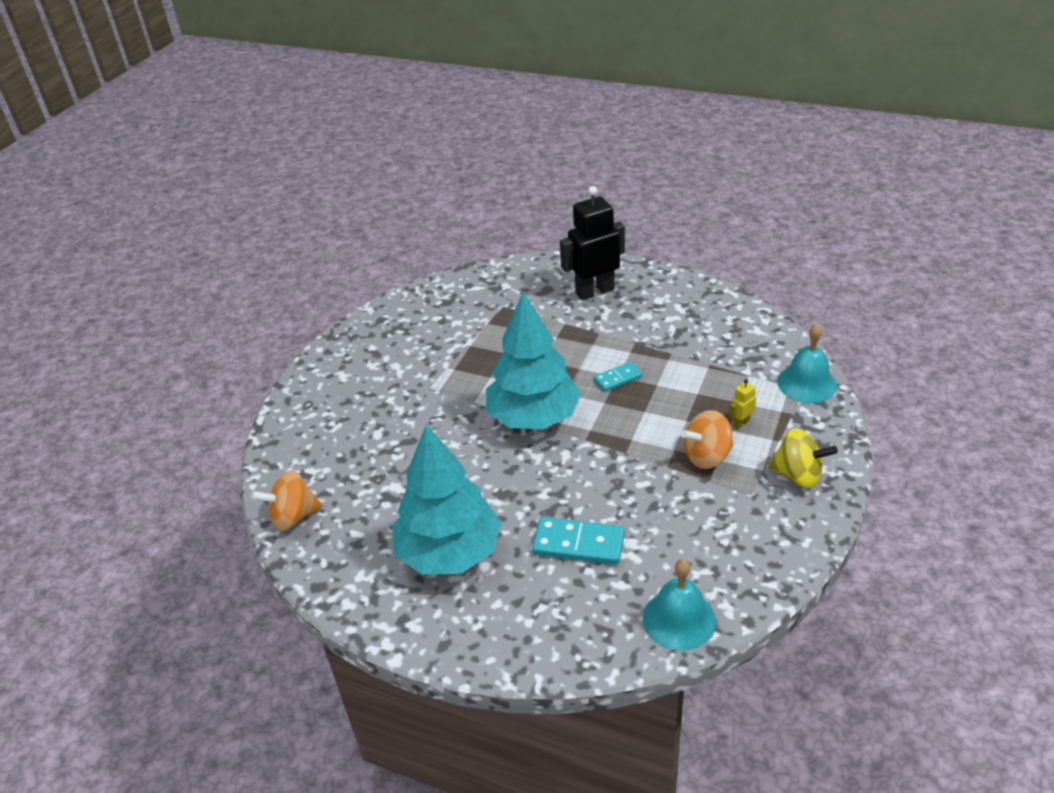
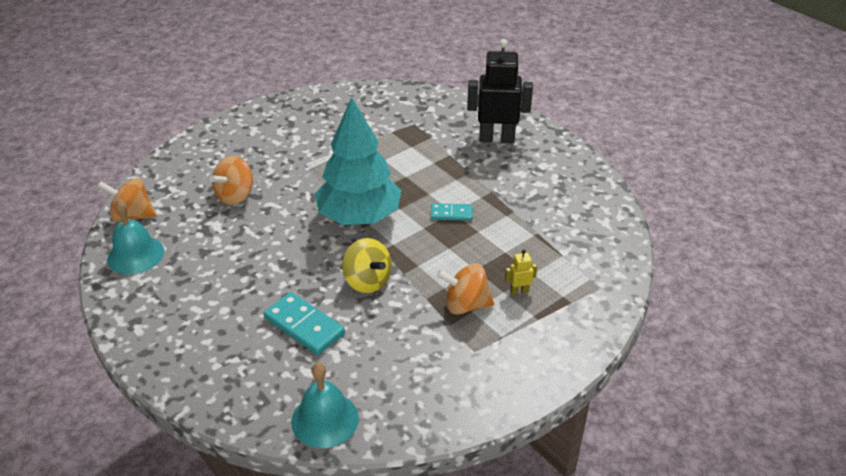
camera: 25 degrees right, 0 degrees up
(388, 449) = (235, 196): none -> orange spinning top
(450, 552) = (209, 289): turquoise tree -> none
(798, 475) = (528, 354): yellow spinning top -> yellow spinning top (367, 281)
(807, 383) = (608, 283): turquoise bell -> turquoise bell (135, 255)

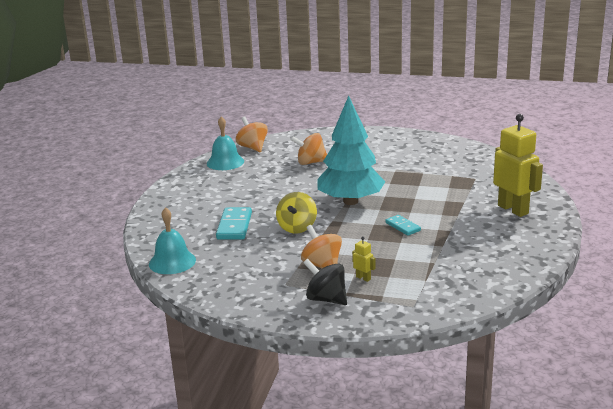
camera: 55 degrees right, 15 degrees down
(496, 138) = (513, 209): black robot -> yellow robot
(533, 336) = (326, 299): none -> black spinning top

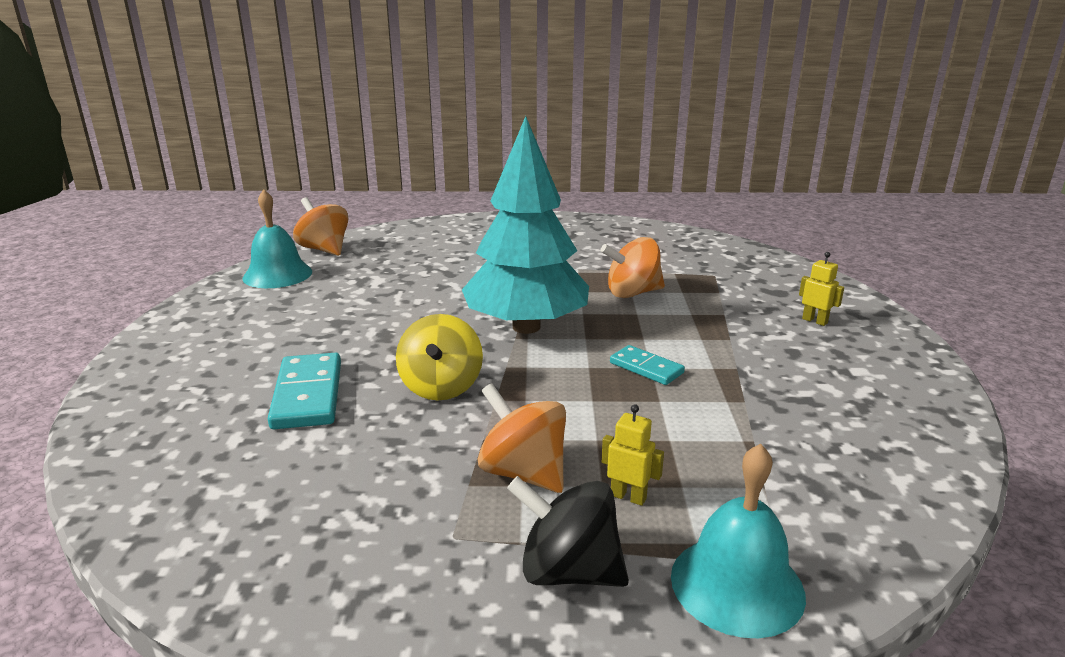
camera: 15 degrees left, 0 degrees up
(172, 262) = (161, 501): turquoise bell -> turquoise bell (737, 584)
(310, 162) = (431, 267): orange spinning top -> orange spinning top (632, 293)
(513, 209) = (814, 321): yellow robot -> yellow robot, size x0.41

